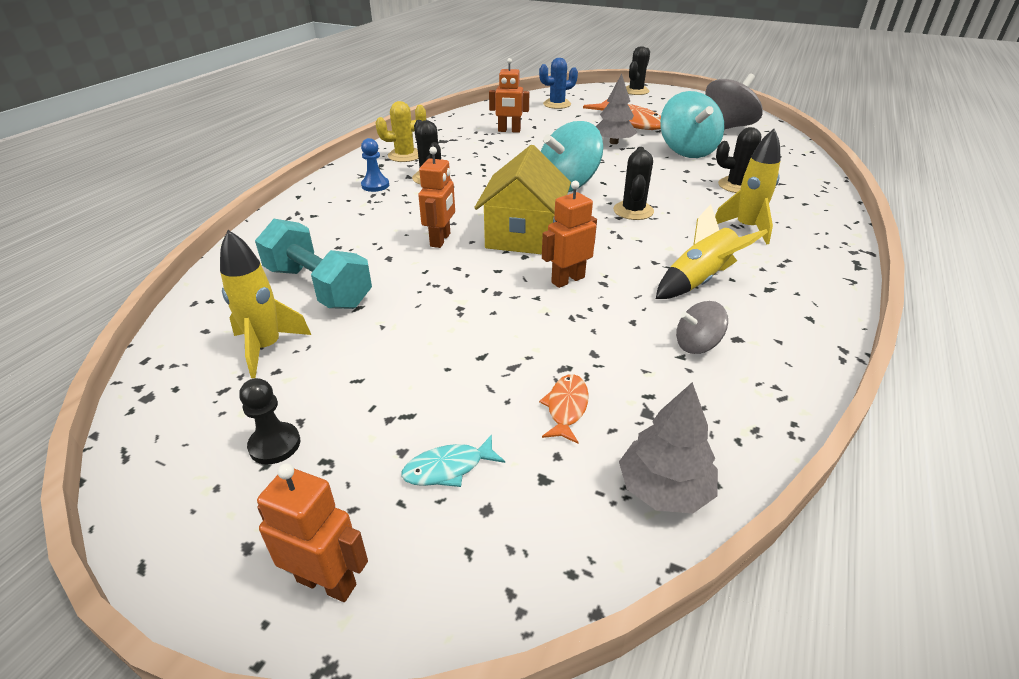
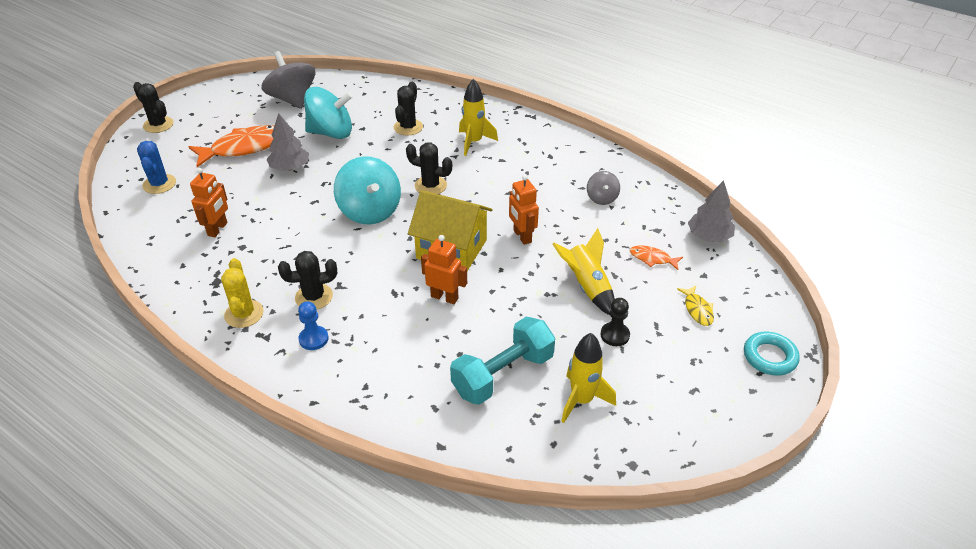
camera: 80 degrees left, 5 degrees up
(275, 445) = (680, 386): black pawn -> black pawn (615, 335)
(327, 582) = (769, 357): orange robot -> turquoise ring
(448, 468) = (697, 310): turquoise fish -> yellow fish
(699, 280) = (535, 180): yellow rocket -> yellow rocket (587, 287)

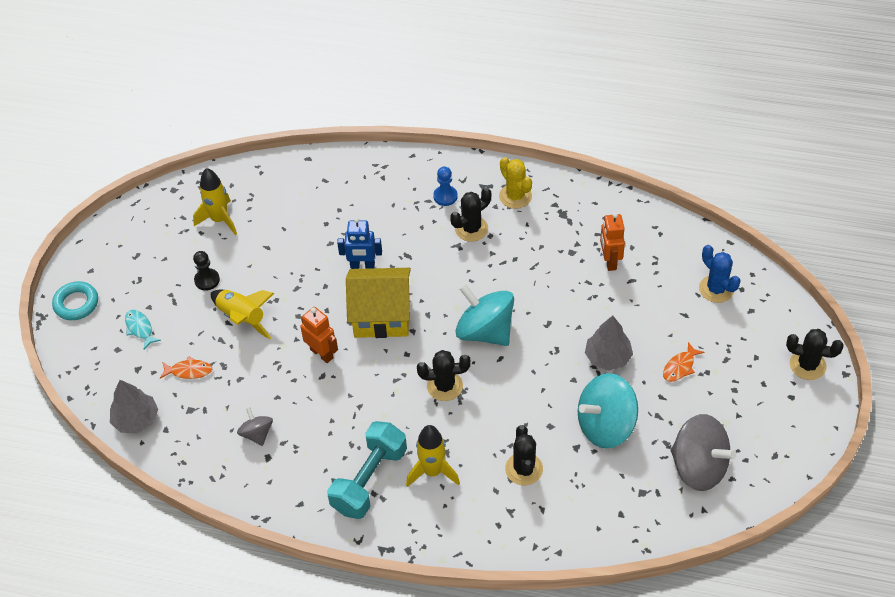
camera: 160 degrees right, 10 degrees up
(244, 148) = (680, 367): orange fish -> orange fish, size x0.47
(444, 297) = (362, 266): orange robot -> blue robot
(503, 374) = (285, 219): turquoise dumbbell -> turquoise dumbbell (369, 480)
(697, 310) = (140, 328): yellow fish -> turquoise fish

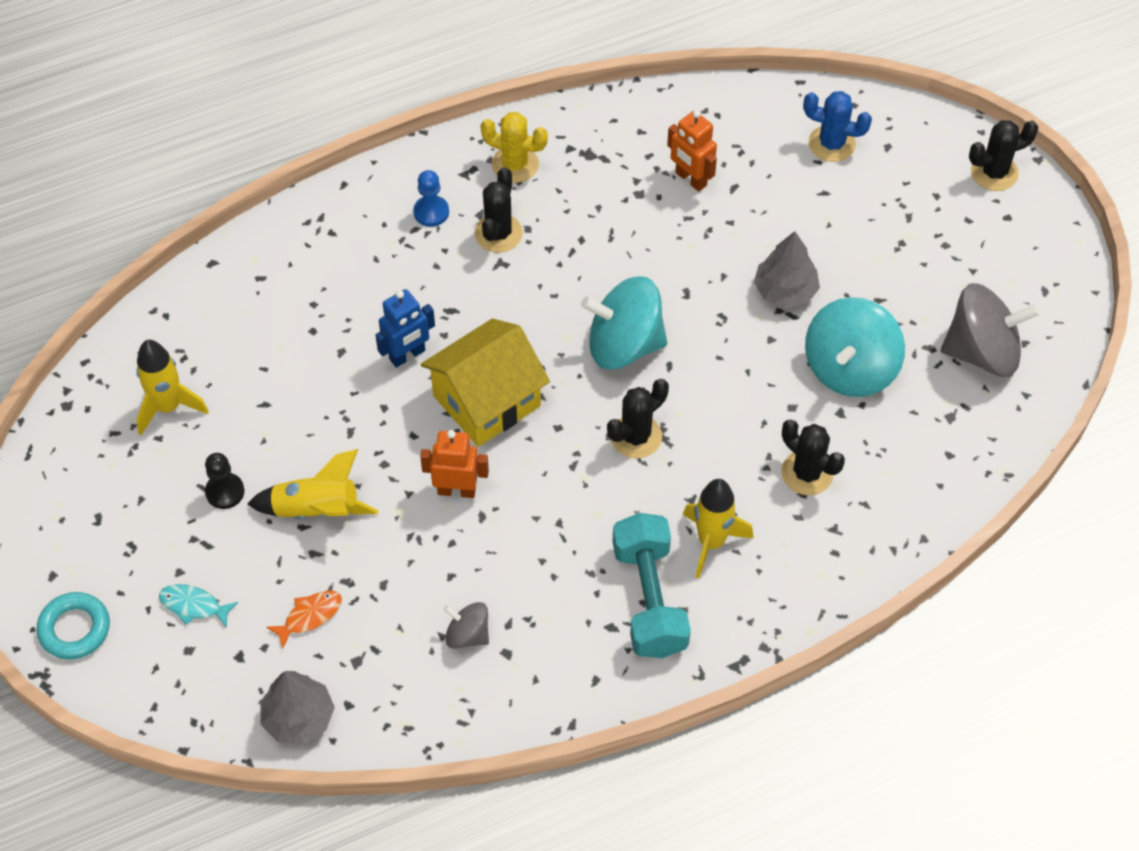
camera: 40 degrees left, 5 degrees up
(680, 367) = (869, 254): orange fish -> none

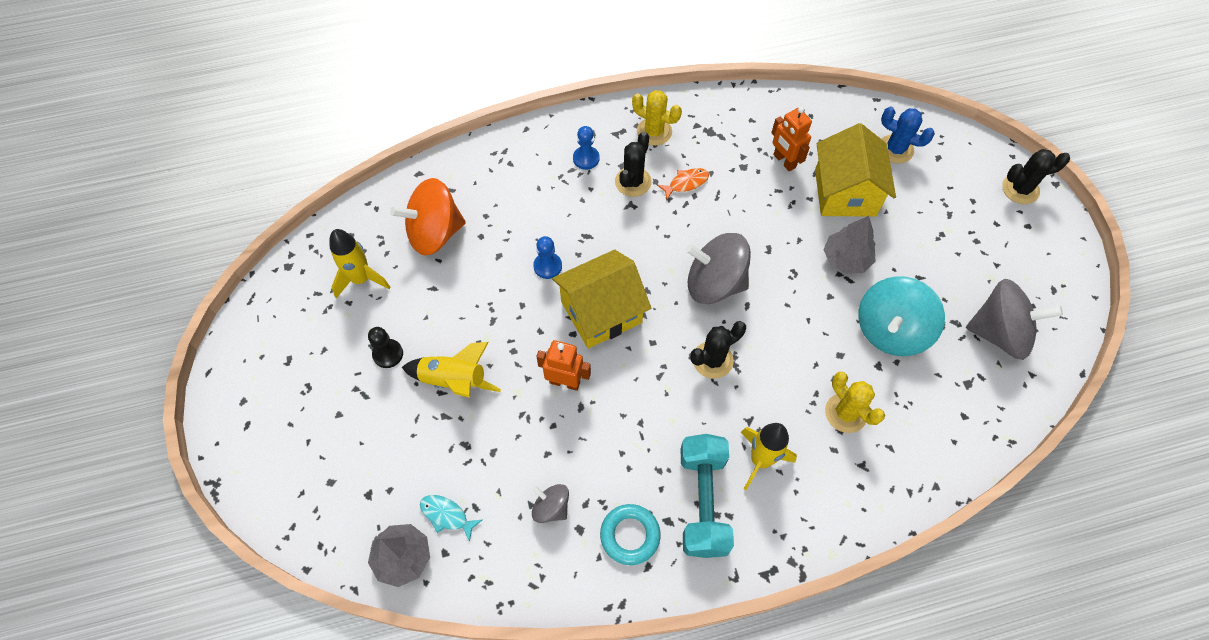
camera: 10 degrees right, 5 degrees up
(74, 629) = (248, 449): turquoise ring -> turquoise ring (630, 535)
(194, 605) = (343, 445): turquoise fish -> turquoise fish (446, 515)
(251, 335) = (435, 233): none -> orange spinning top
(310, 616) = (430, 469): orange fish -> orange fish (686, 183)
(407, 355) = (547, 266): blue robot -> blue pawn
(624, 345) = (714, 283): turquoise spinning top -> grey spinning top
(774, 208) = (845, 192): none -> yellow house
(807, 473) = (845, 413): black cactus -> yellow cactus

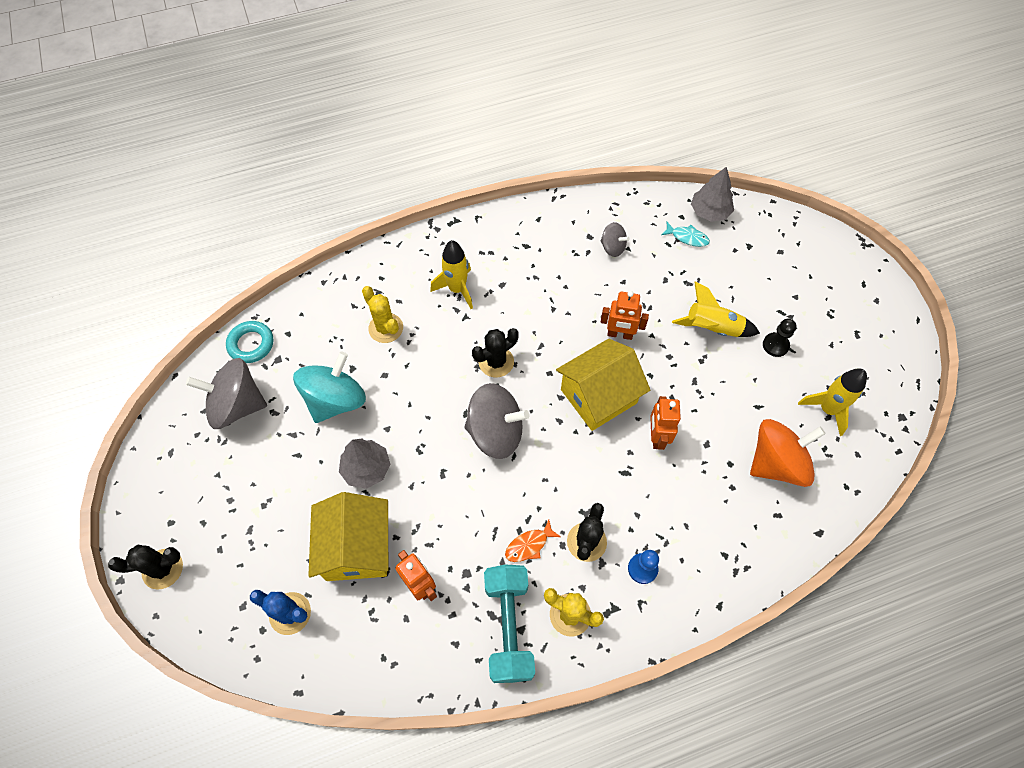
camera: 175 degrees right, 0 degrees up
(547, 266) = (657, 437): blue pawn -> orange robot
(630, 535) = (553, 235): turquoise ring -> turquoise ring (251, 344)
(703, 501) = (501, 259): turquoise dumbbell -> turquoise dumbbell (508, 627)

